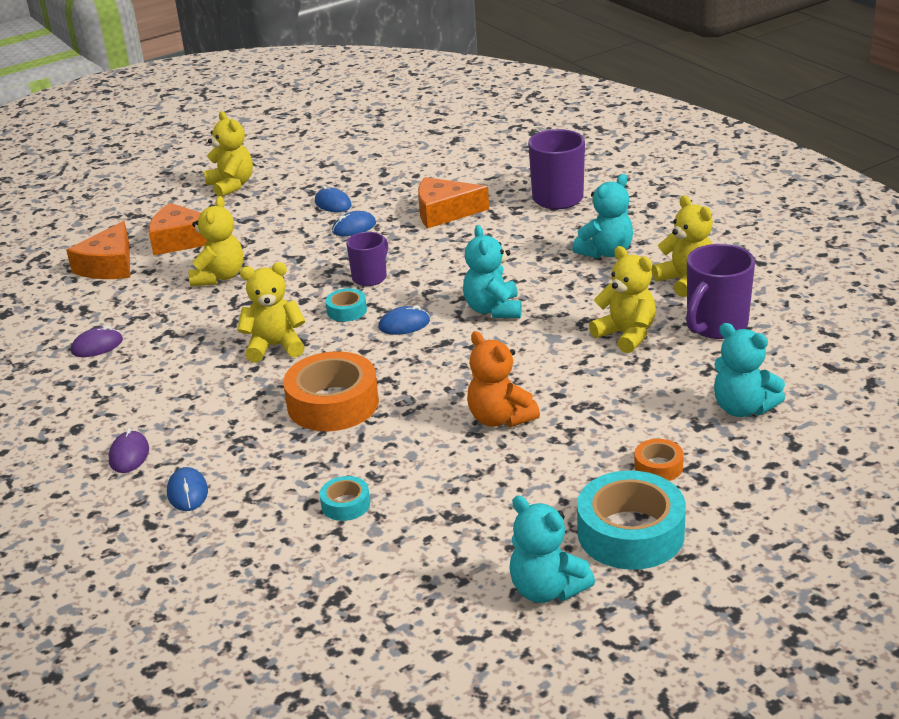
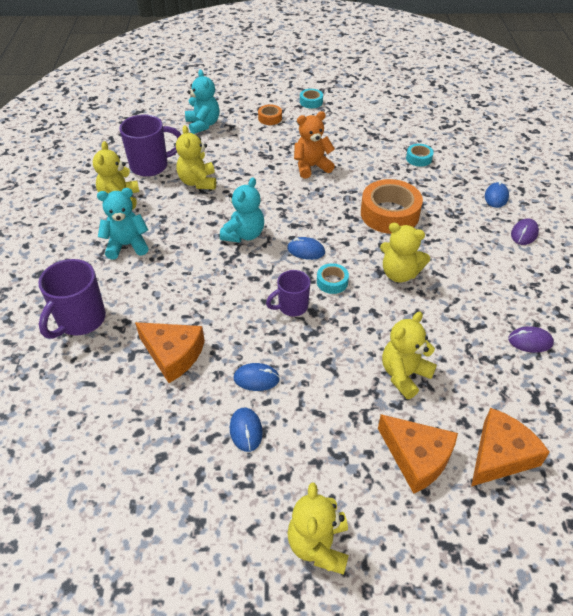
camera: 150 degrees left, 15 degrees up
(500, 418) = (311, 167): orange teddy bear -> orange teddy bear turned 105 degrees counterclockwise
(547, 589) = (362, 98): turquoise teddy bear -> none
(630, 533) = (311, 102): turquoise tape -> turquoise tape, size x0.48

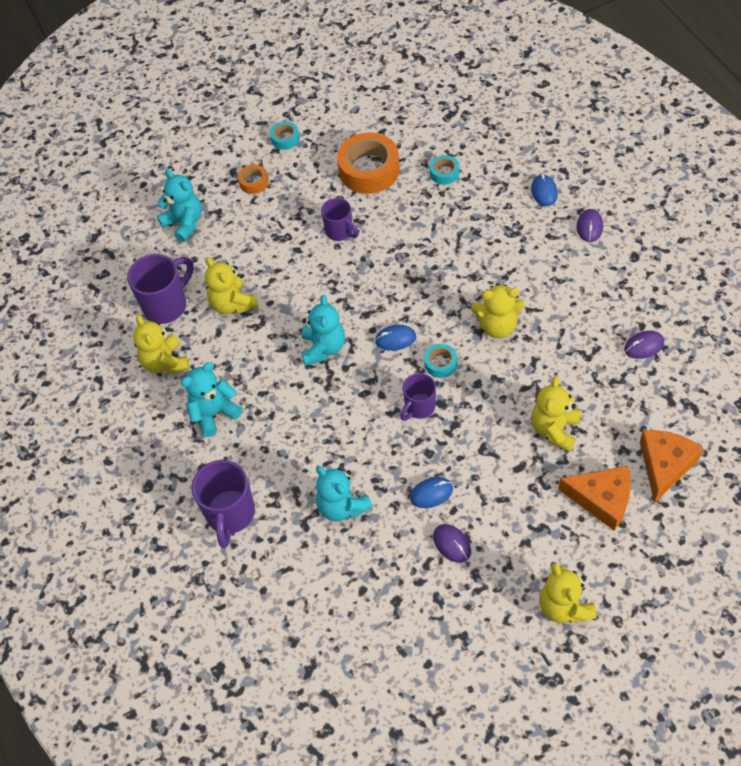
camera: 20 degrees left, 10 degrees up
(173, 354) = (342, 506): orange cheese -> turquoise teddy bear
(246, 430) = (452, 544): blue mouse -> purple mouse
(311, 167) = (340, 232): orange teddy bear -> purple mug
(389, 214) = (452, 259): orange tape -> orange tape (369, 170)

